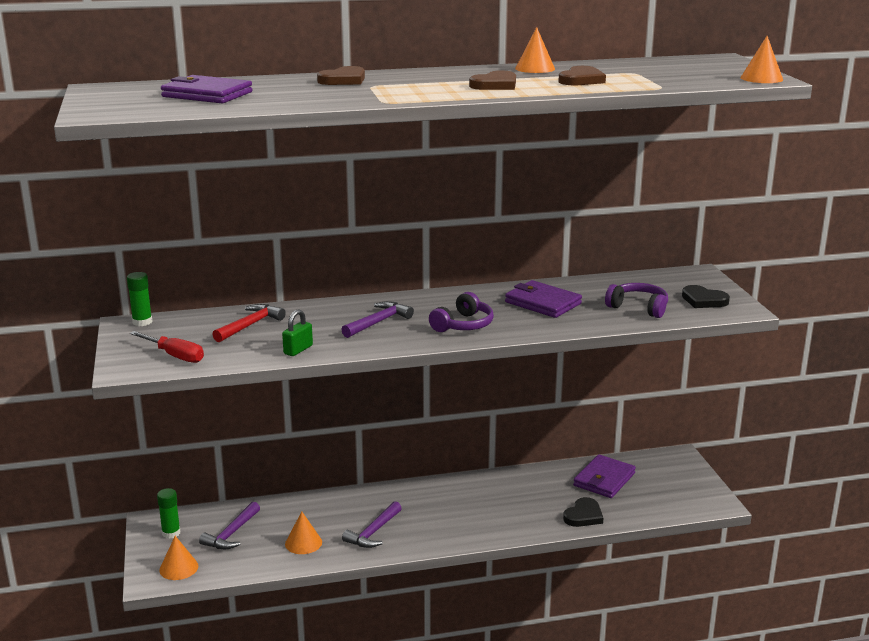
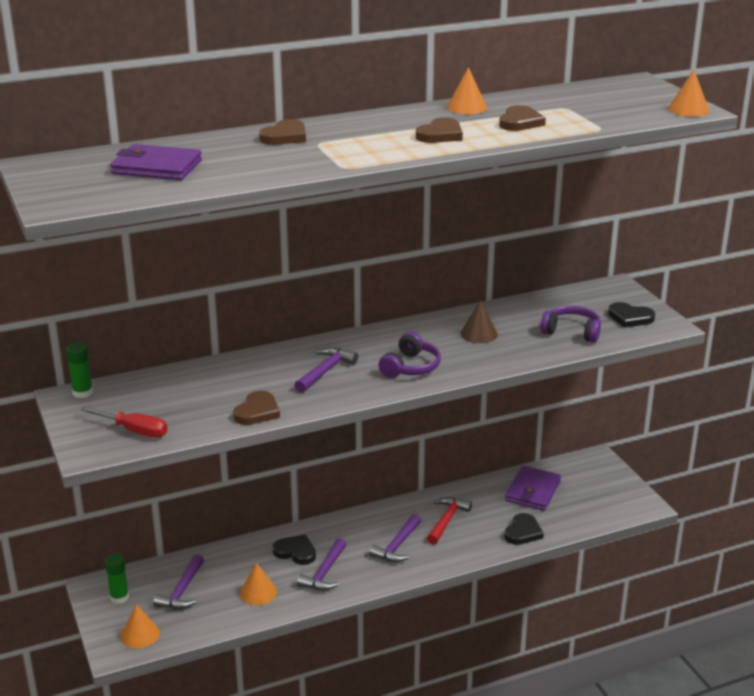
camera: 10 degrees left, 5 degrees up
(250, 325) = (197, 386): red hammer -> red hammer (446, 520)
(298, 350) = (257, 411): green padlock -> brown heart
(351, 511) = (295, 552): none -> black heart
(453, 515) = (397, 546): none -> purple hammer
(543, 303) = (479, 334): purple wallet -> brown cone

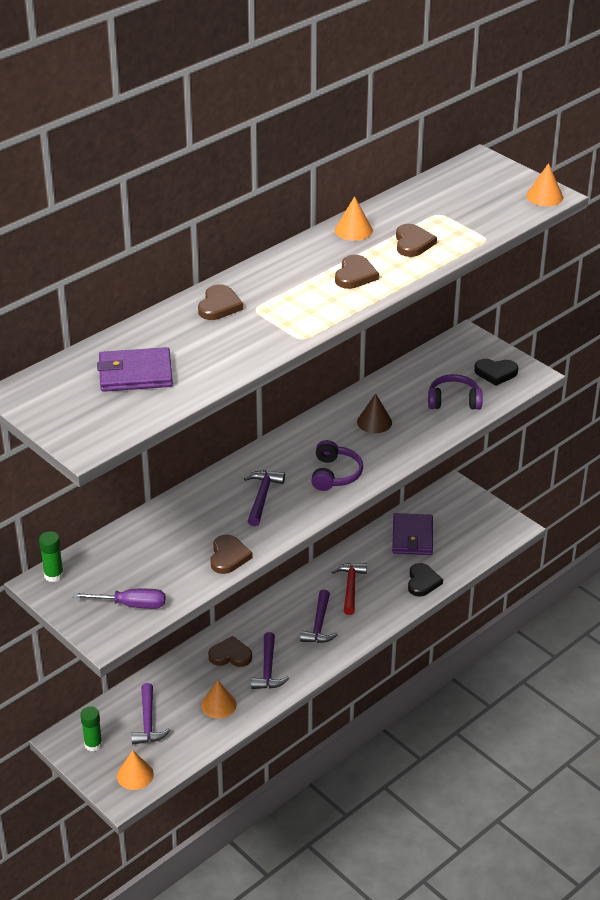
camera: 20 degrees left, 10 degrees up
(134, 431) = (131, 605): red screwdriver -> purple screwdriver
(295, 552) = (230, 655): black heart -> brown heart

